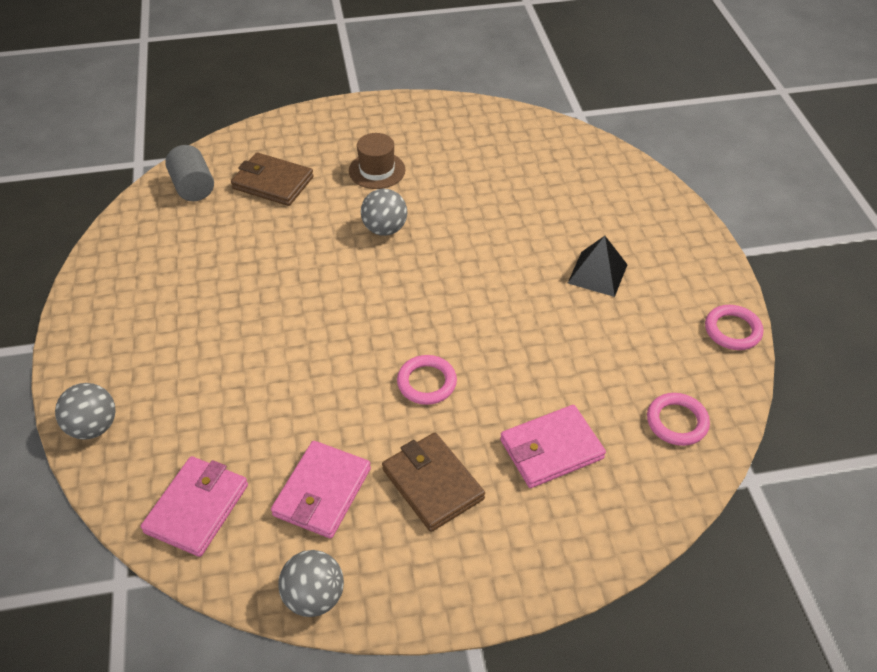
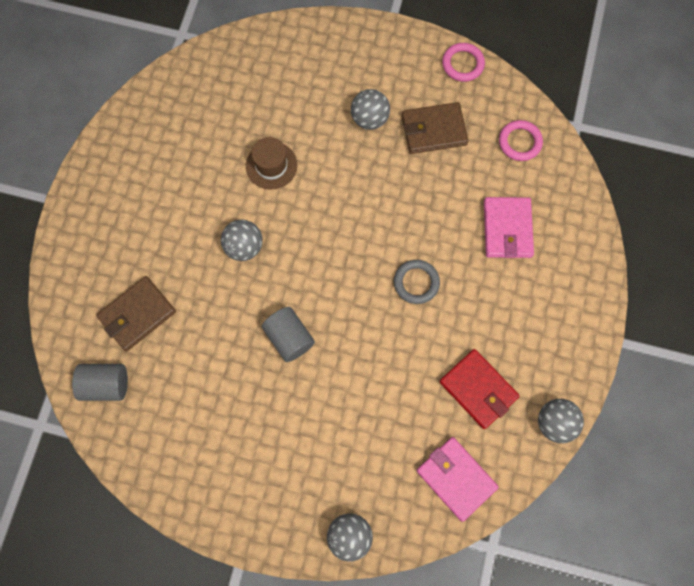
camera: 65 degrees left, 25 degrees up
(303, 297) = (289, 338): none -> grey cylinder
(322, 492) = (478, 389): pink wallet -> red wallet
(377, 170) = (168, 224): brown hat -> brown hat (271, 165)
(426, 382) = (416, 283): pink ring -> grey ring
(432, 484) = (502, 315): brown wallet -> brown wallet (434, 130)
(597, 273) = (369, 119): black pyramid -> grey ball

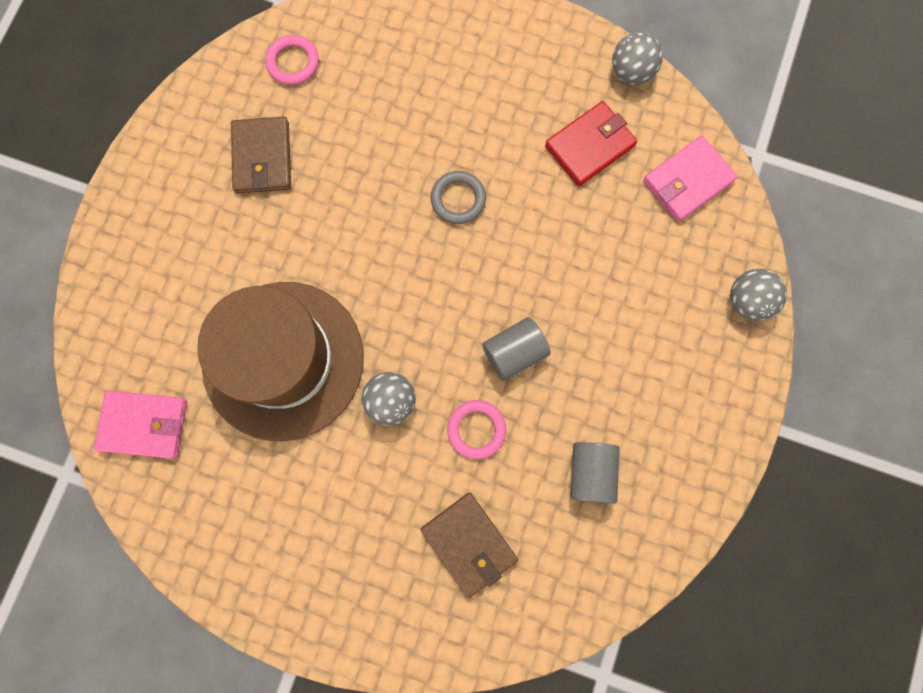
camera: 85 degrees left, 5 degrees up
(106, 385) = (558, 586): grey cylinder -> grey cylinder (590, 472)
(271, 165) = (283, 360): brown hat -> brown hat, size x2.39
(369, 119) = (235, 232): grey ball -> none
(462, 64) = (177, 113): pink ring -> pink ring (476, 429)
(507, 229) = (402, 91): pink wallet -> pink wallet (144, 425)

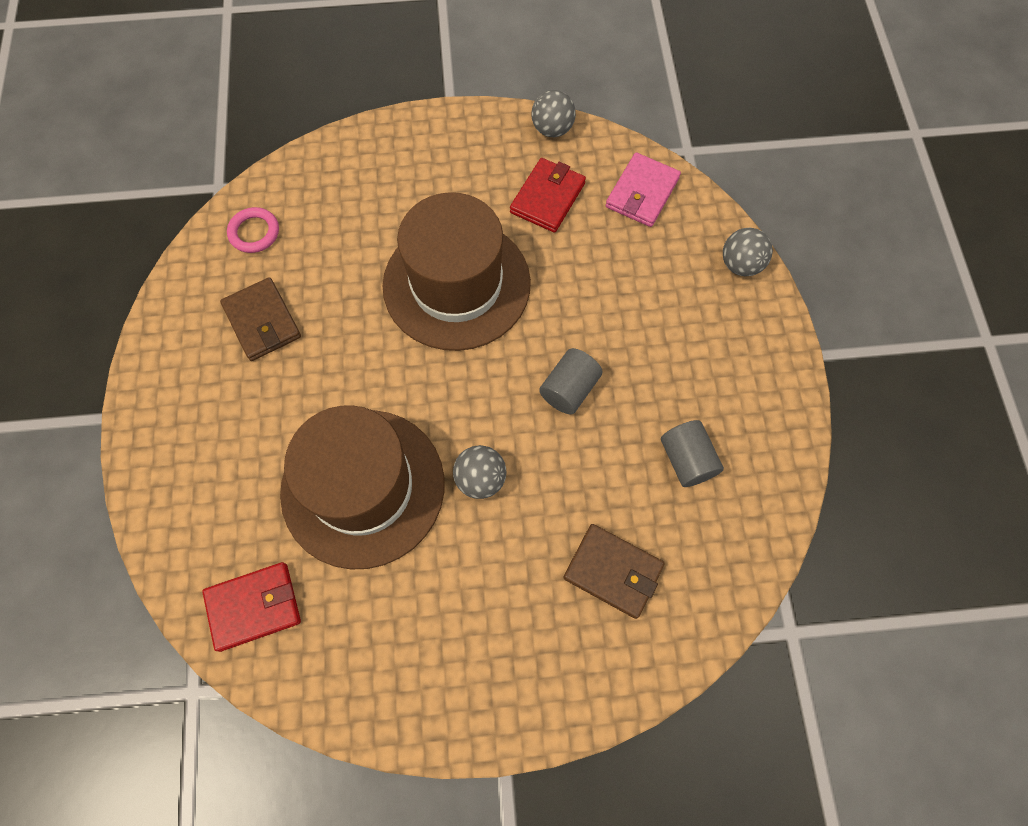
camera: 25 degrees left, 10 degrees down
(144, 425) = (254, 607): pink wallet -> red wallet
(458, 199) = (456, 284): grey ring -> brown hat
(476, 429) = (569, 469): pink ring -> none

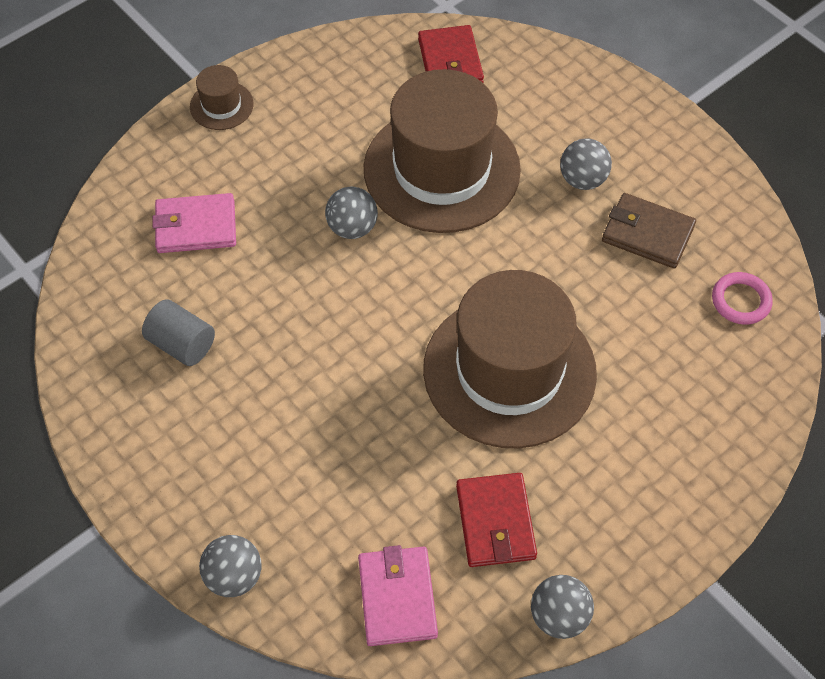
camera: 145 degrees right, 10 degrees down
(254, 607) = (450, 61): red wallet -> red wallet turned 45 degrees counterclockwise
(262, 399) = (582, 180): none -> grey ball
(505, 709) = (221, 105): none -> brown hat
(569, 389) = (329, 340): grey cylinder -> none
(613, 571) = (196, 226): brown wallet -> pink wallet

